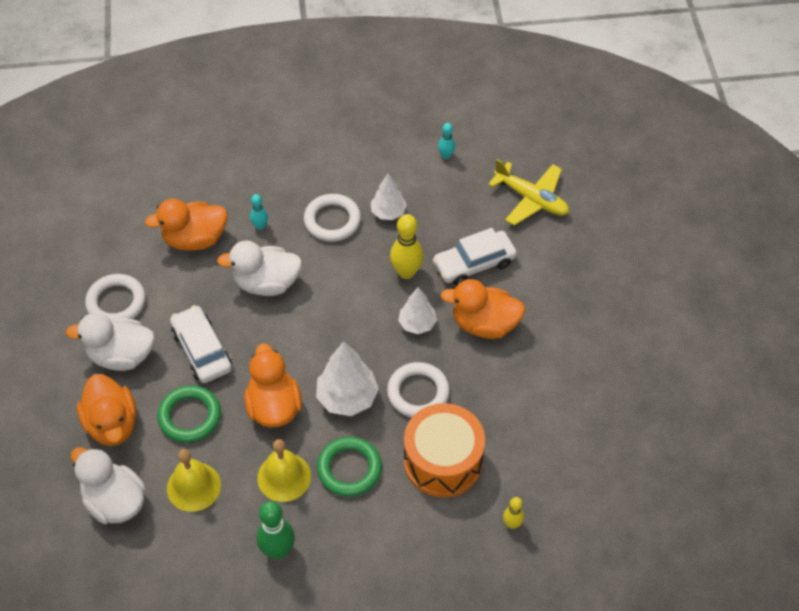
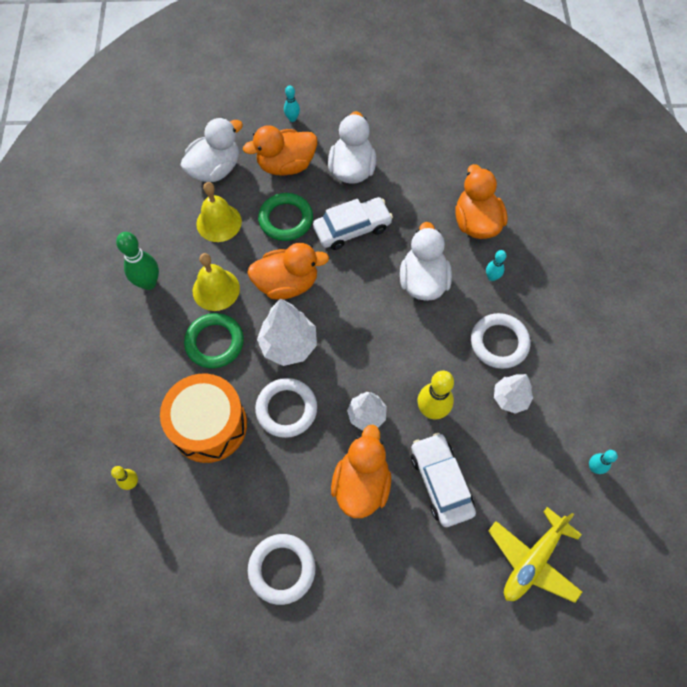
camera: 95 degrees right, 10 degrees up
(41, 424) = (292, 118): none -> turquoise bowling pin
(116, 302) = (407, 164): white ring -> white ring (282, 569)

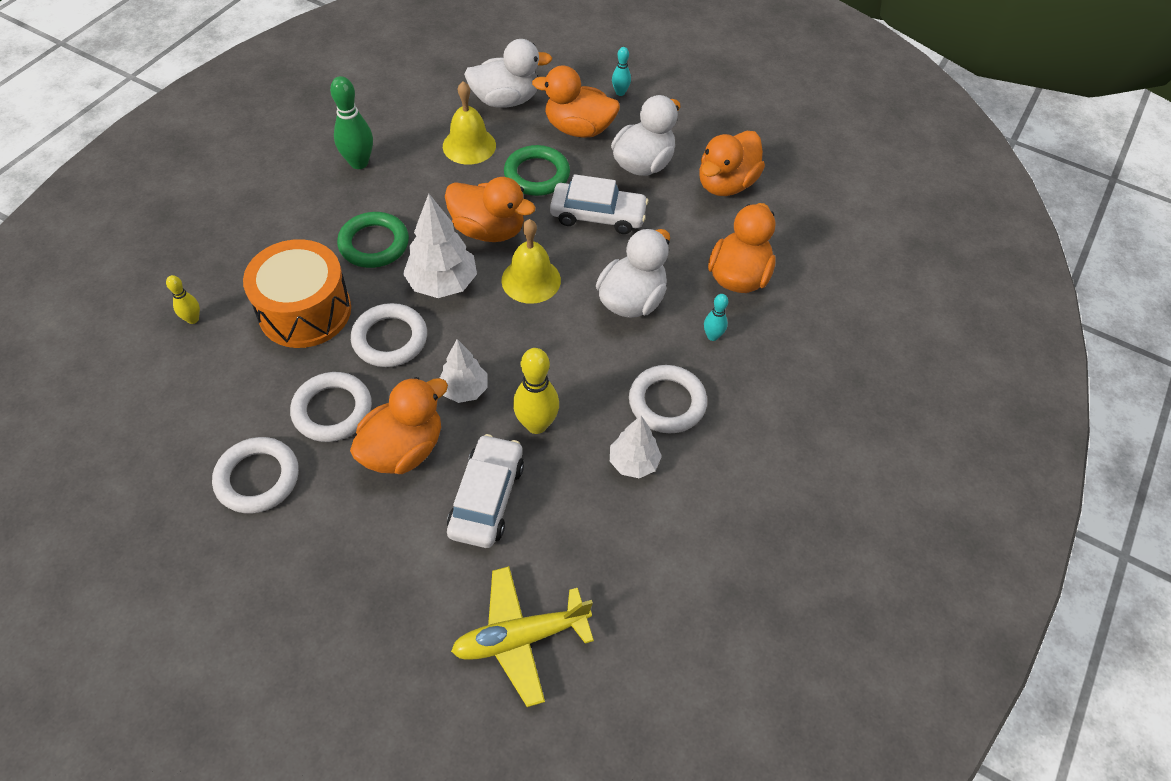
camera: 30 degrees right, 10 degrees down
(216, 289) = (415, 200): yellow bell -> yellow bell (531, 280)
(291, 487) = (332, 410): none -> white ring
(417, 155) = (726, 184): none -> orange duck
(594, 467) = (673, 589): turquoise bowling pin -> none

